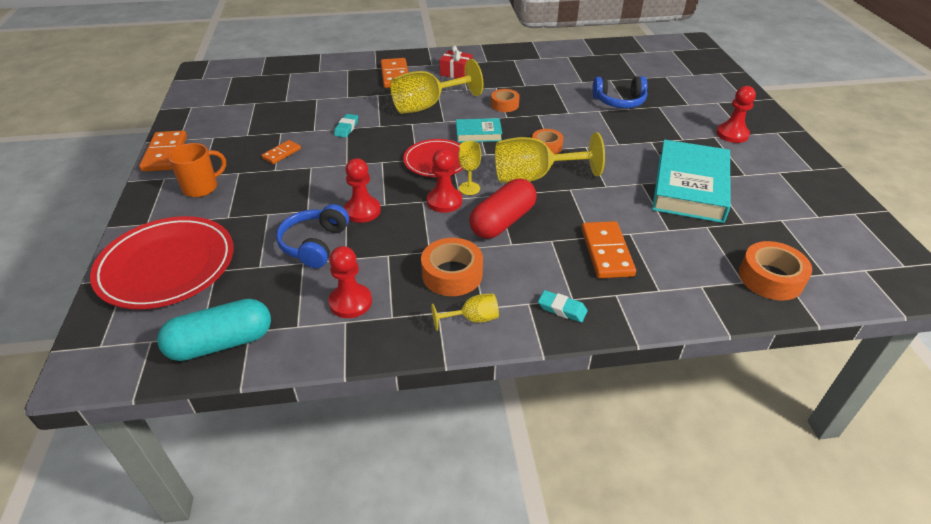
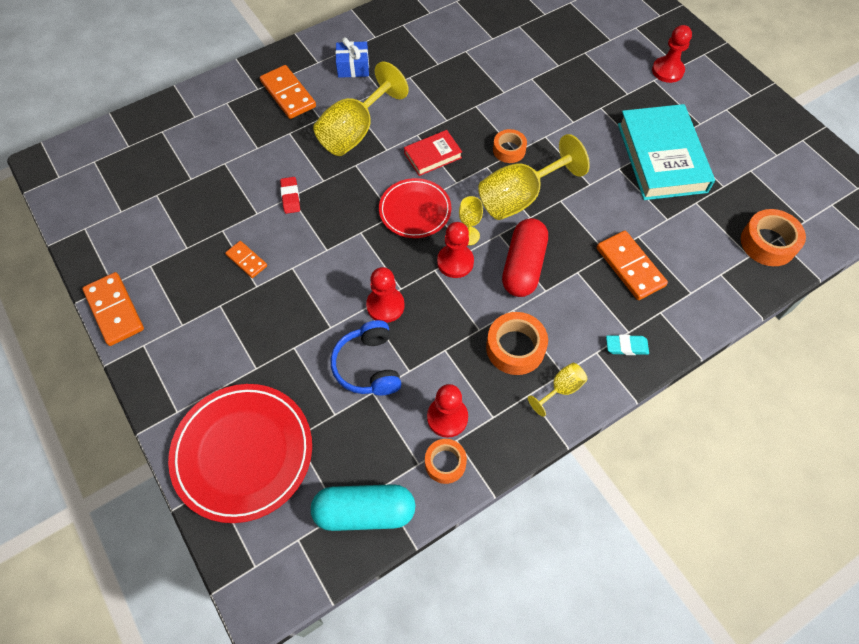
camera: 25 degrees left, 20 degrees up
(201, 188) = (196, 341): orange mug -> none
(221, 343) = (364, 512): turquoise capsule -> turquoise capsule turned 45 degrees clockwise
(281, 153) = (246, 260): orange domino -> orange domino turned 60 degrees counterclockwise
(346, 128) = (290, 197): turquoise eraser -> red eraser
(456, 73) = (353, 67): red gift -> blue gift
(478, 134) = (433, 155): turquoise book -> red book
(504, 105) = (434, 102): orange tape -> orange tape (445, 463)
(619, 101) = (544, 58): blue headphones -> none

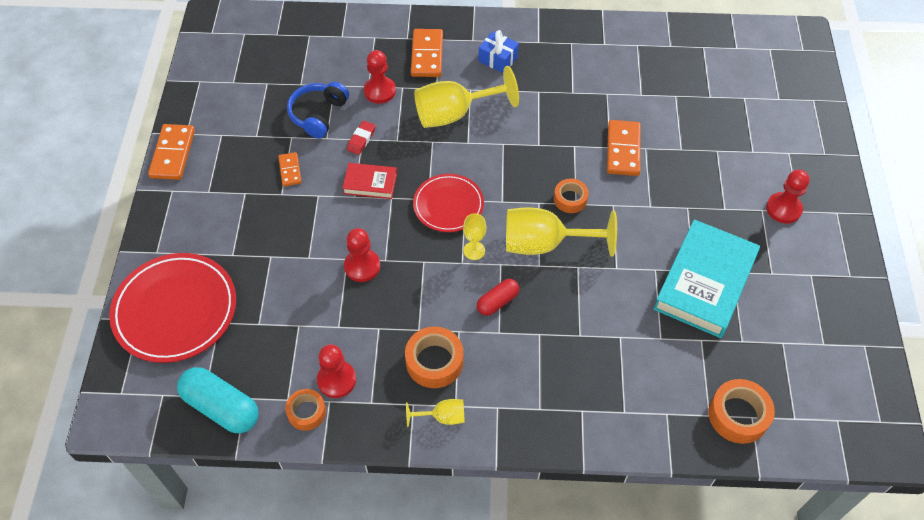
camera: 35 degrees right, 5 degrees down
(368, 366) = (311, 304): blue headphones -> blue headphones (318, 114)
(433, 155) = (501, 168): red book -> red book (370, 183)
(455, 262) = (445, 265): red pawn -> red pawn (380, 91)
(523, 266) = (497, 302): red capsule -> red capsule, size x0.58
(626, 346) = (526, 419): turquoise eraser -> none
(630, 267) = (589, 357): orange domino -> orange domino (623, 150)

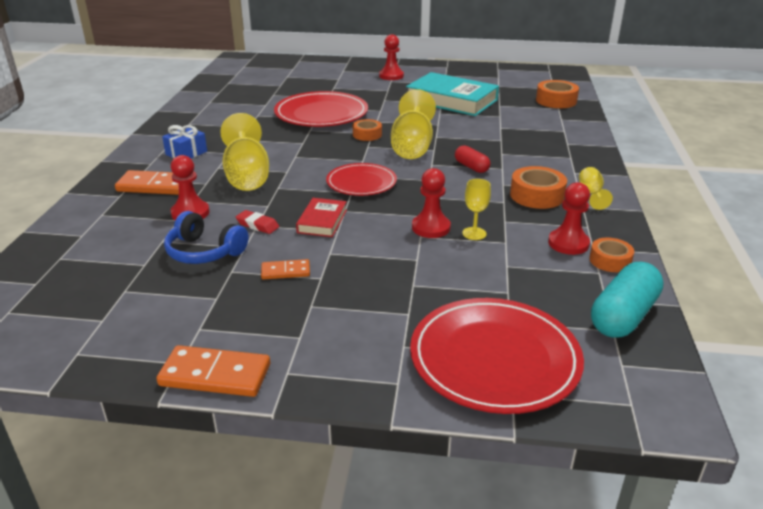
camera: 85 degrees left, 25 degrees down
(474, 250) = (416, 174): yellow goblet -> yellow goblet (474, 233)
(623, 150) = (321, 114): orange domino -> red plate

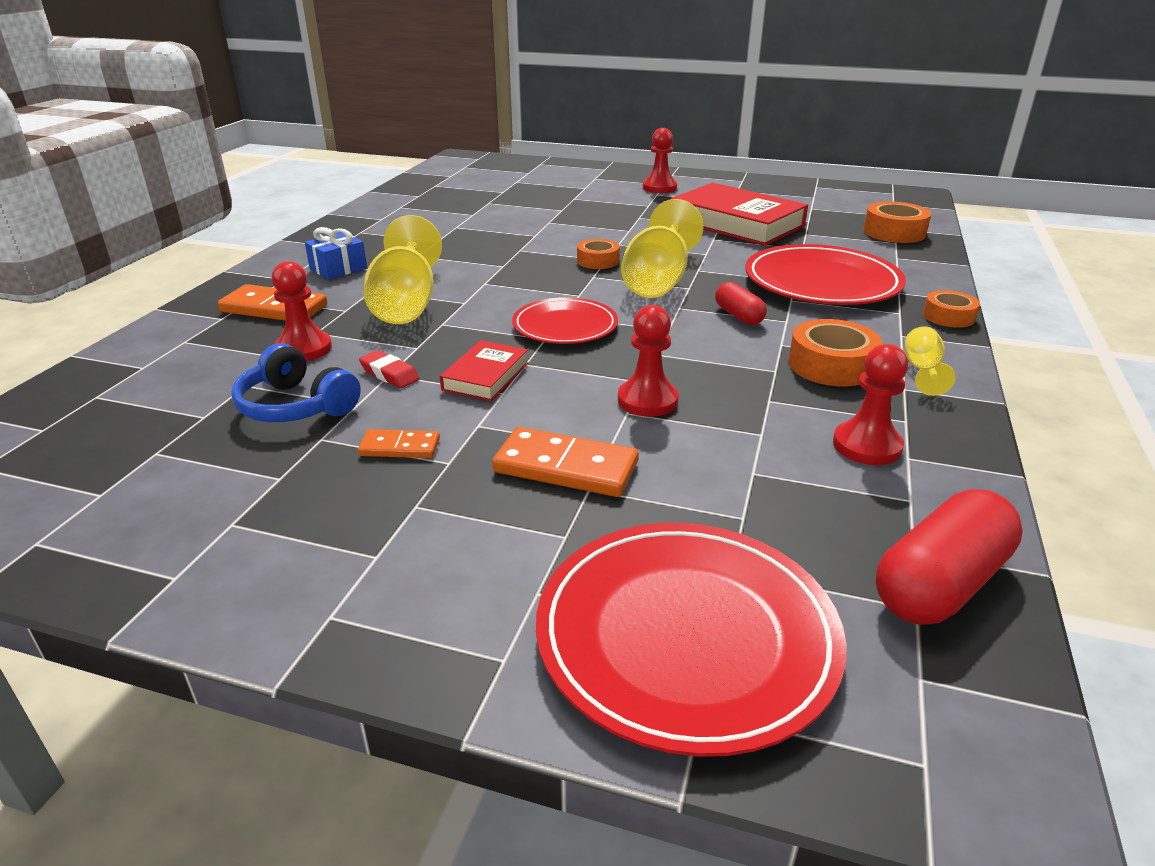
camera: 10 degrees right, 0 degrees up
(215, 375) = (216, 605): orange domino -> orange domino (566, 467)
(321, 114) = (543, 230): red plate -> red plate (821, 282)
(451, 100) = (736, 223): turquoise book -> red book
(474, 233) = (714, 415): yellow goblet -> none
(610, 260) = (934, 481): orange tape -> orange tape (948, 316)
(623, 316) = (940, 583): turquoise capsule -> red capsule

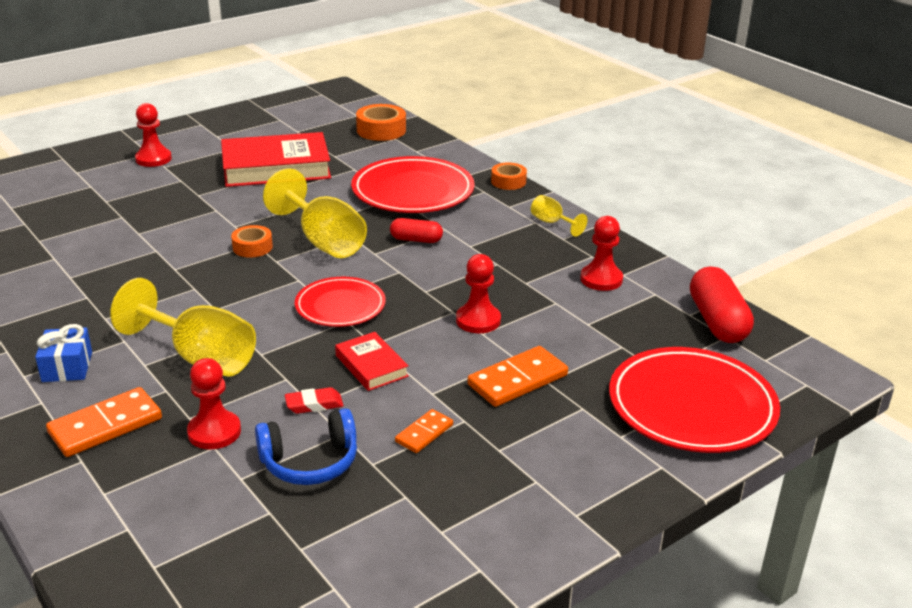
camera: 55 degrees left, 0 degrees up
(831, 365) = (514, 244): orange tape -> none

